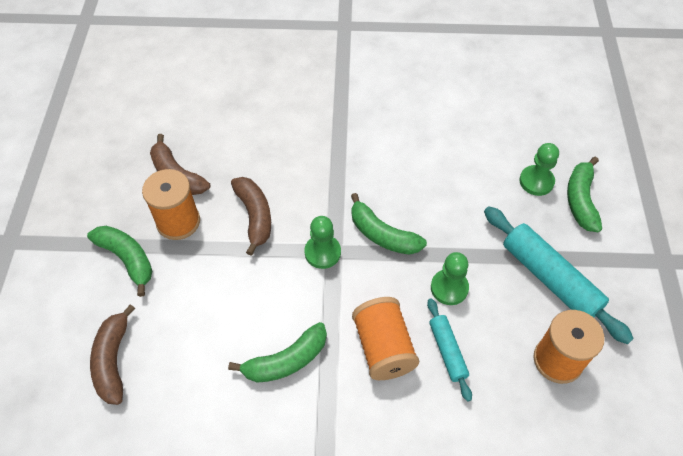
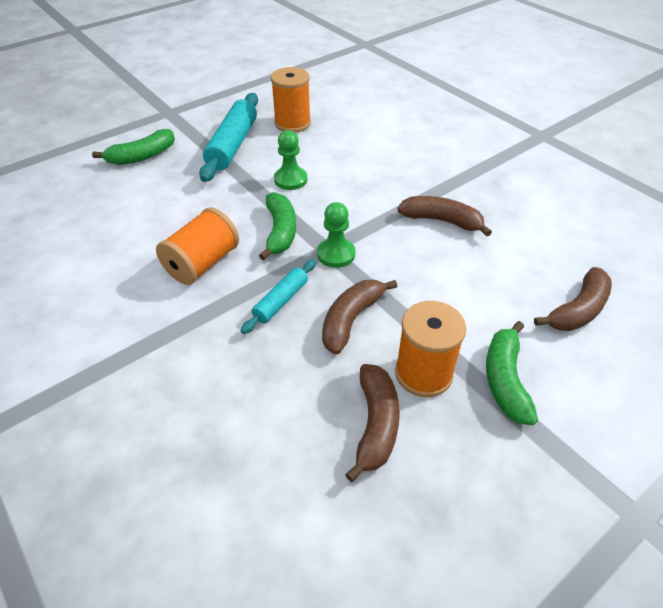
camera: 130 degrees left, 10 degrees down
(286, 361) = (442, 221): green banana -> brown banana
(383, 347) = (373, 185): orange spool -> orange spool (202, 263)
(447, 351) = (340, 161): turquoise rolling pin -> turquoise rolling pin (281, 301)
(536, 181) = (140, 181): green pawn -> none

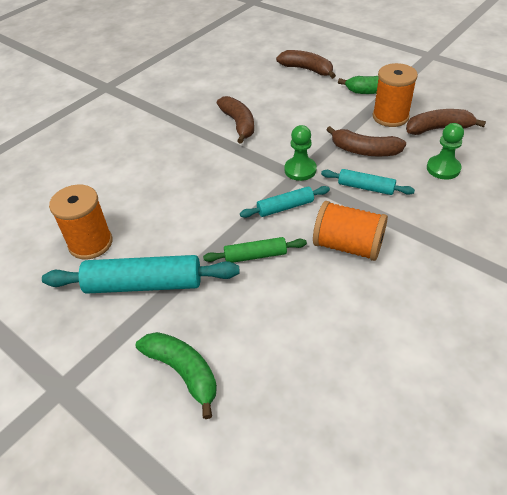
camera: 100 degrees left, 0 degrees up
(227, 203) = (255, 256): none -> green rolling pin
(280, 232) = (285, 207): green banana -> turquoise rolling pin
(290, 180) = (204, 219): green pawn -> green pawn (443, 168)
(442, 221) = (239, 124): brown banana -> brown banana turned 150 degrees clockwise

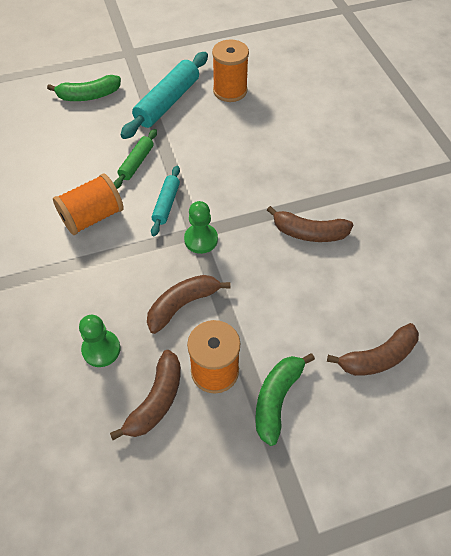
camera: 120 degrees right, 10 degrees up
(366, 187) = (136, 270): turquoise rolling pin -> none

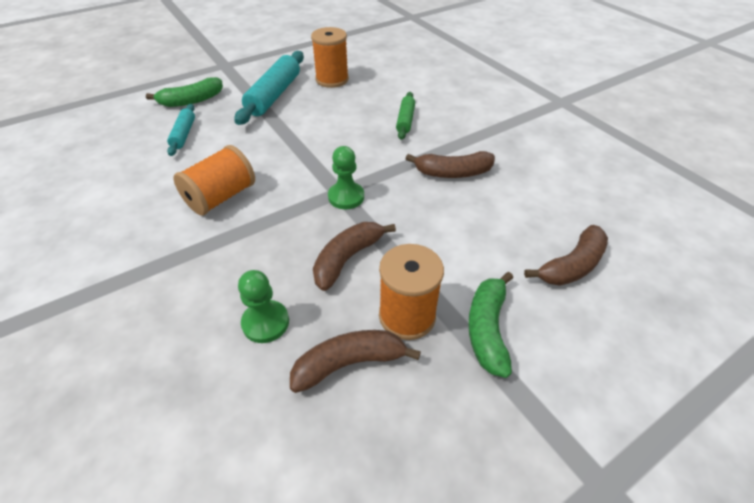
camera: 15 degrees left, 10 degrees down
(136, 163) = (257, 145): green rolling pin -> green rolling pin (405, 120)
(156, 401) = (349, 363): brown banana -> brown banana turned 120 degrees counterclockwise
(166, 204) = (299, 173): turquoise rolling pin -> turquoise rolling pin (183, 134)

